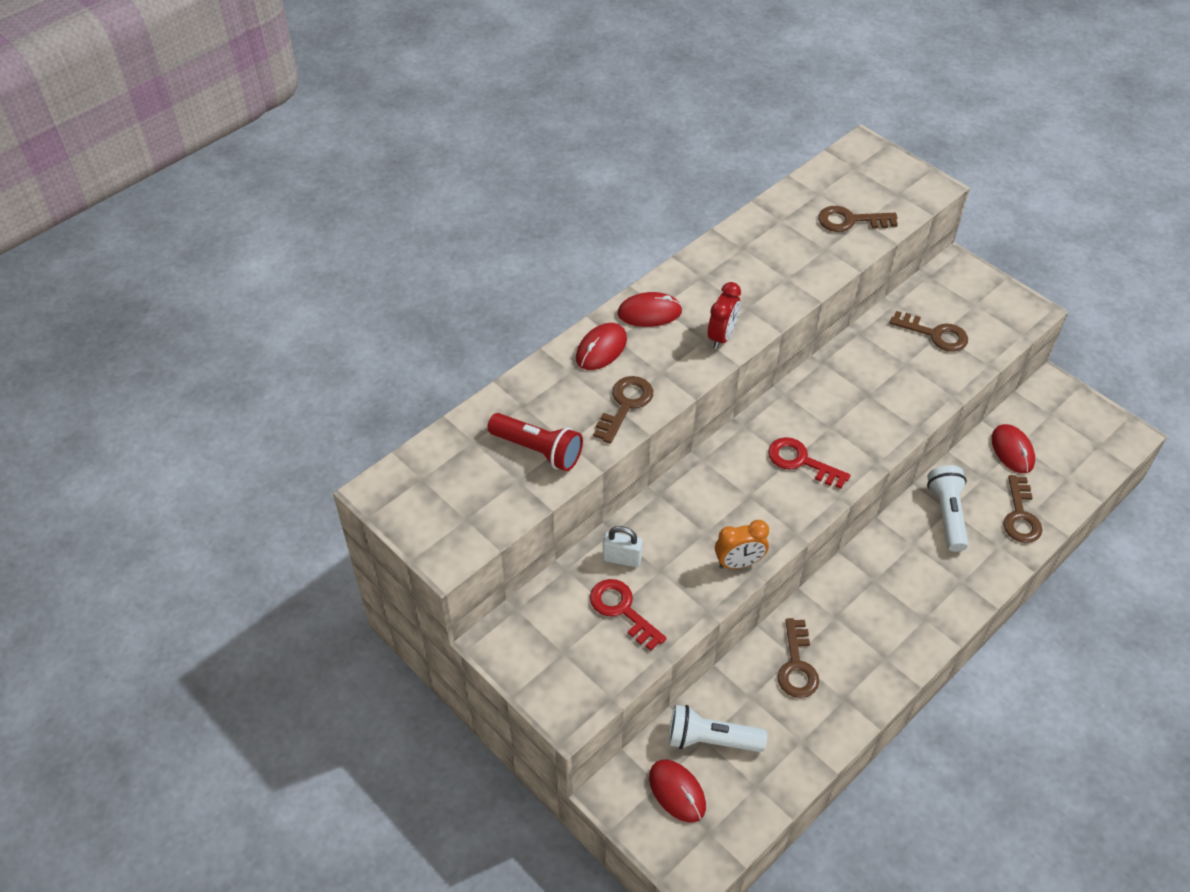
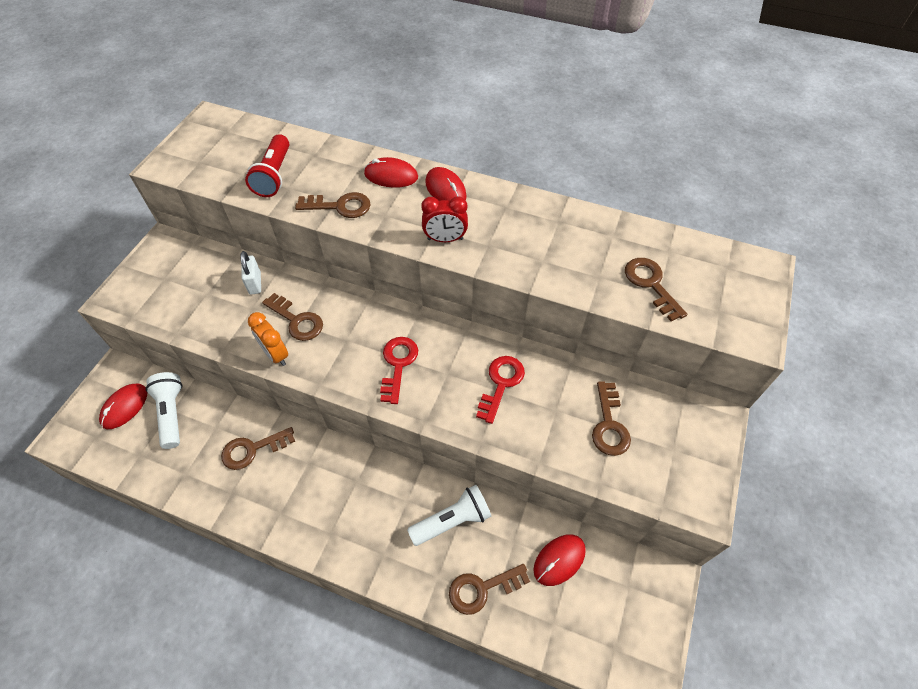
camera: 65 degrees right, 5 degrees up
(622, 610) = (209, 298): red key -> red key (501, 383)
(700, 532) = (297, 321): none -> brown key

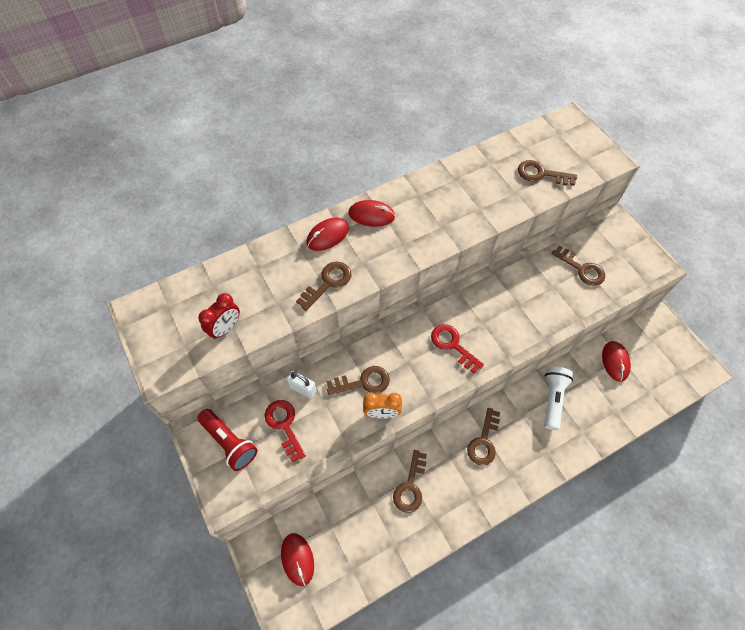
camera: 50 degrees left, 5 degrees up
(172, 414) = (333, 526): white flashlight -> none
(274, 175) = (254, 304): red flashlight -> red flashlight (229, 442)
(445, 239) = (416, 244): red clock -> red clock (225, 328)
(482, 589) = (605, 413): brown key -> brown key (484, 441)
(501, 383) = (513, 300): red key -> red key (284, 425)

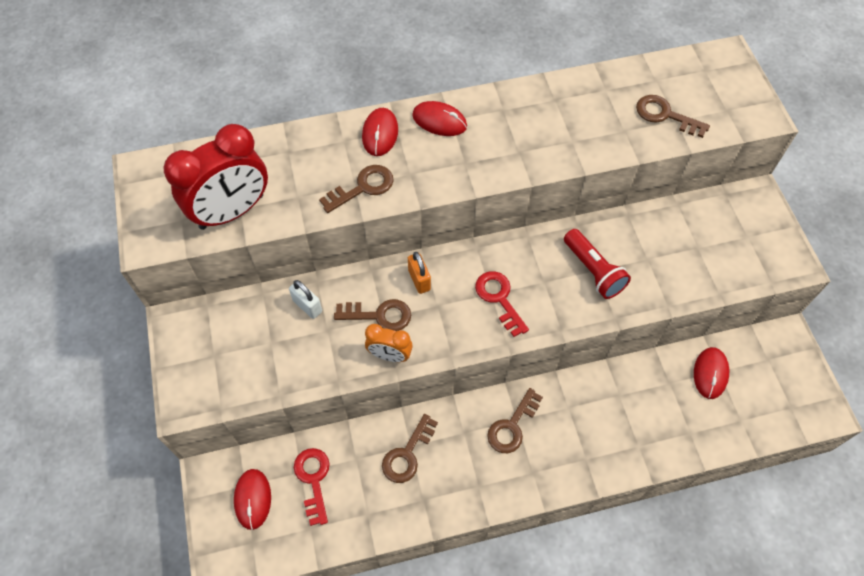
camera: 15 degrees right, 0 degrees up
(225, 328) = (232, 212): red clock -> red clock, size x1.93
(229, 442) = (207, 344): red flashlight -> red flashlight (593, 271)
(284, 425) = (274, 341): red key -> red key (313, 479)
(327, 235) = (380, 133): red mouse -> red mouse turned 60 degrees counterclockwise
(386, 345) = (419, 280): none -> orange padlock
(552, 399) = (614, 398): white flashlight -> none
(582, 269) = (692, 246): brown key -> none

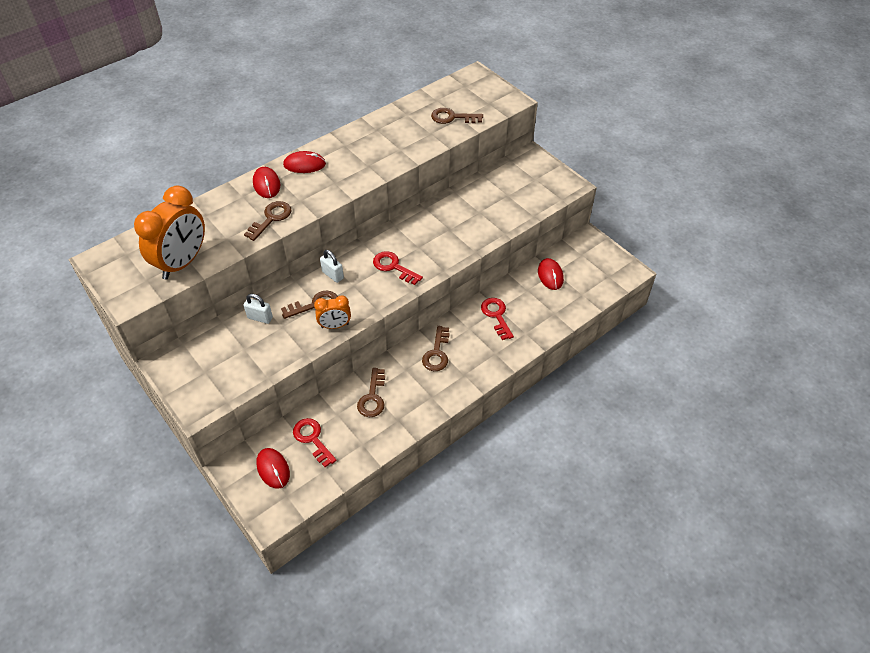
camera: 25 degrees left, 10 degrees down
(232, 212) = (182, 263): red clock -> orange clock
(419, 280) = (332, 275): orange padlock -> white padlock
(593, 271) = (448, 230): red flashlight -> none
(612, 404) = (496, 315): none -> red key

